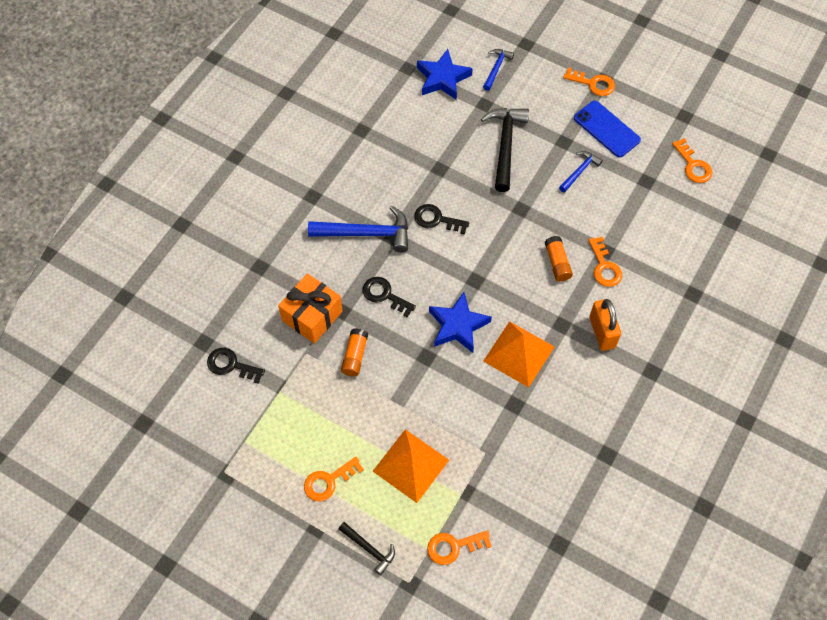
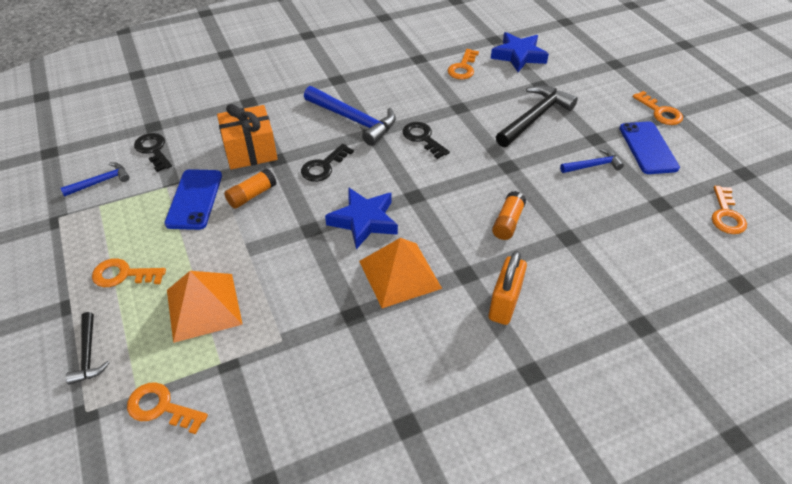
camera: 35 degrees right, 15 degrees down
(314, 388) = (194, 199): none -> blue phone
(384, 295) = (323, 166): black key -> black key turned 120 degrees counterclockwise
(496, 68) = (573, 68): blue hammer -> blue hammer (100, 182)
(604, 267) = (555, 250): orange key -> orange key (463, 68)

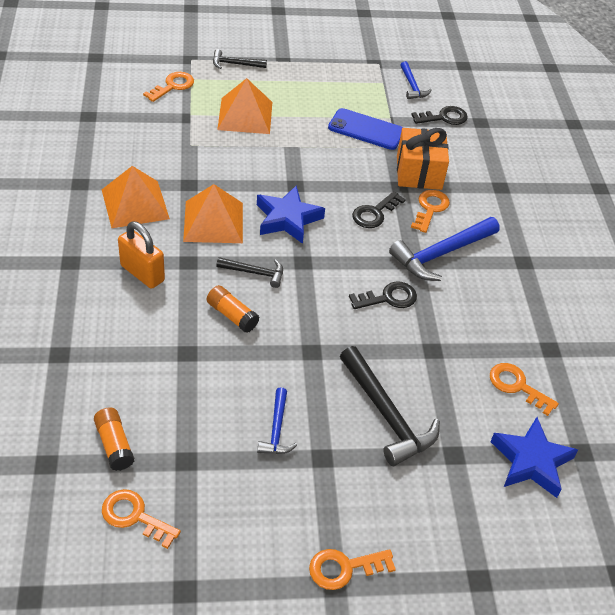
camera: 105 degrees right, 0 degrees up
(123, 274) = (299, 85): orange key -> orange key (430, 208)
(252, 195) = (355, 161): orange glue stick -> orange glue stick (114, 444)
(323, 166) = (374, 213): black key -> black key turned 105 degrees counterclockwise
(411, 352) = (135, 204): none -> orange pyramid
(448, 223) = (255, 273): none -> black hammer
(648, 148) = (281, 506): blue phone -> none

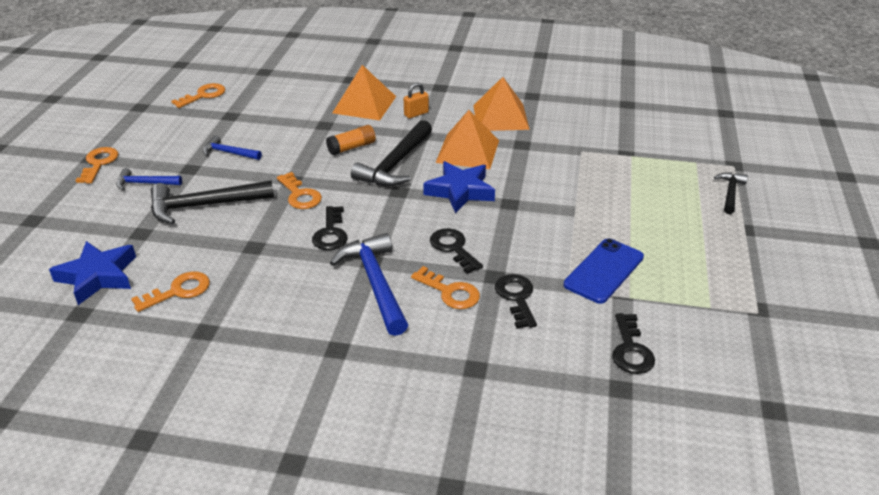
camera: 110 degrees right, 10 degrees down
(114, 444) = (262, 93): orange glue stick -> none
(142, 273) = (416, 114): orange padlock -> orange padlock, size x0.61
(173, 86) = (680, 150): orange key -> orange key (300, 195)
(245, 115) = (630, 187): orange pyramid -> orange pyramid (364, 104)
(255, 273) = (395, 164): black hammer -> black hammer, size x1.82
(412, 86) = (705, 334): blue hammer -> blue hammer (145, 183)
(419, 172) = (516, 298): orange gift -> black key

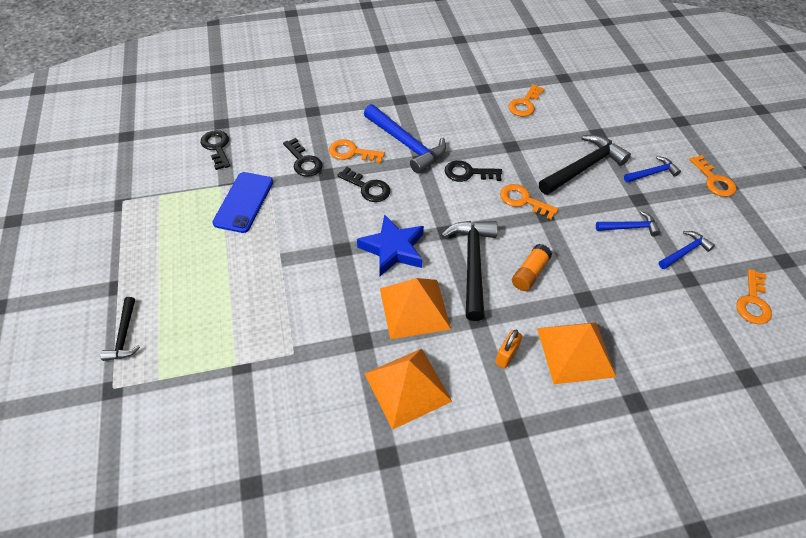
camera: 155 degrees right, 15 degrees up
(98, 276) = (583, 99): blue star -> none
(207, 129) = (685, 252): none -> blue hammer
(331, 233) = (468, 173): black key -> black key turned 60 degrees counterclockwise

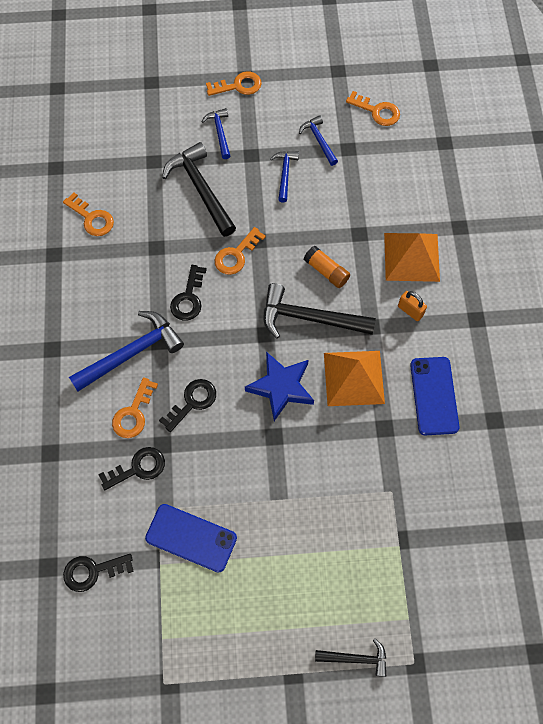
camera: 80 degrees left, 15 degrees up
(407, 387) = (434, 396): orange pyramid -> blue phone

